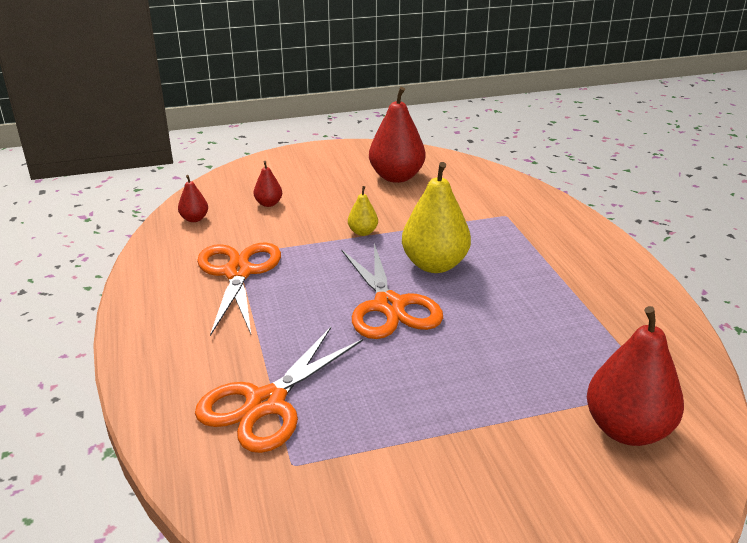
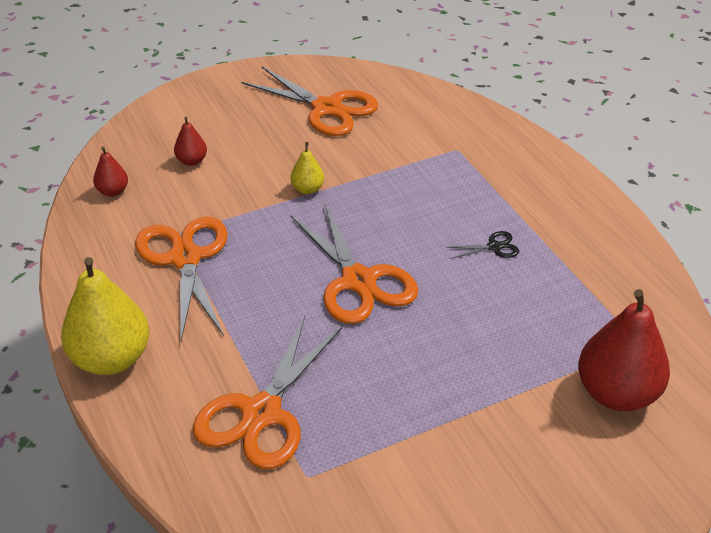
camera: 10 degrees left, 10 degrees up
(396, 177) = (327, 108): red pear -> orange scissors
(434, 265) = (394, 223): yellow pear -> yellow pear (111, 359)
(525, 292) = (494, 247): none -> black scissors

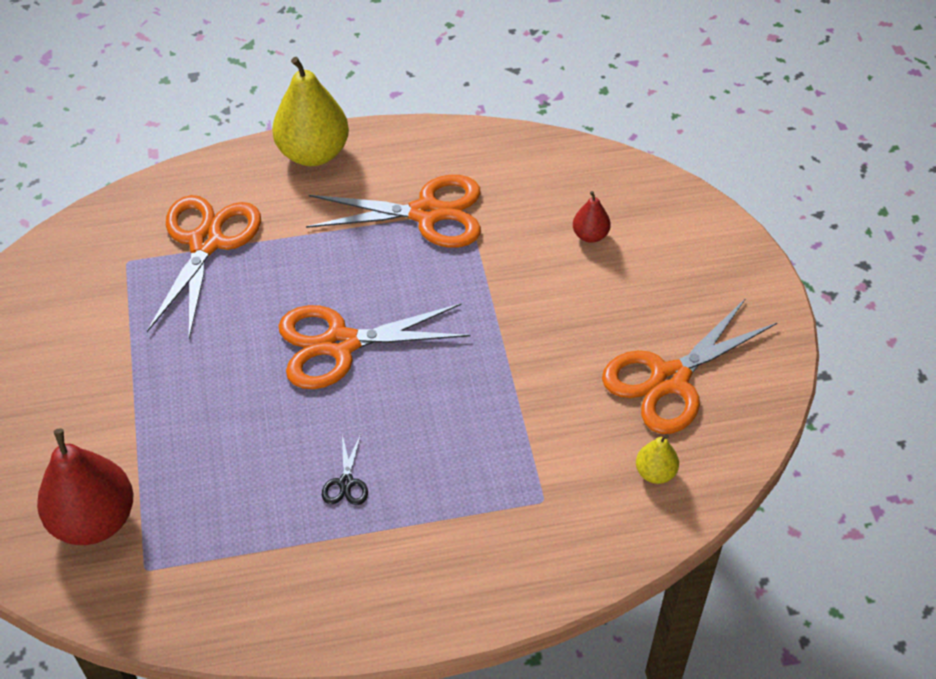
camera: 105 degrees right, 10 degrees up
(113, 191) = (553, 168): red pear -> none
(262, 413) = (206, 242): orange scissors -> orange scissors turned 60 degrees clockwise
(307, 189) = (507, 329): yellow pear -> yellow pear (655, 473)

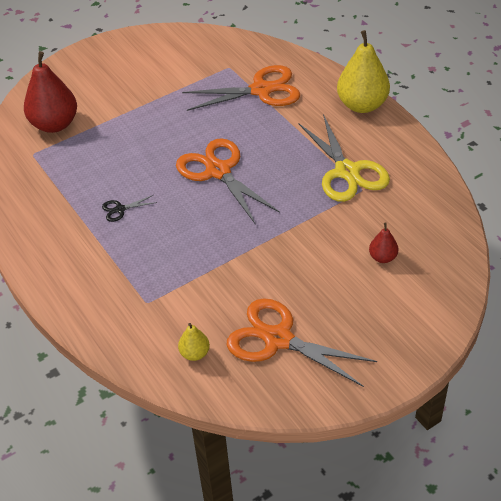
camera: 70 degrees right, 5 degrees down
(426, 213) = (347, 171): orange scissors -> yellow scissors

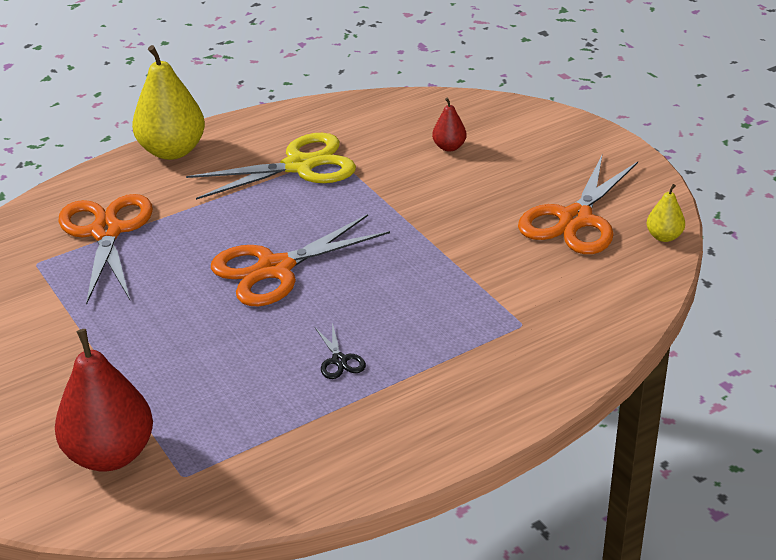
camera: 90 degrees left, 10 degrees down
(195, 353) = (603, 281): yellow pear -> yellow pear (664, 237)

